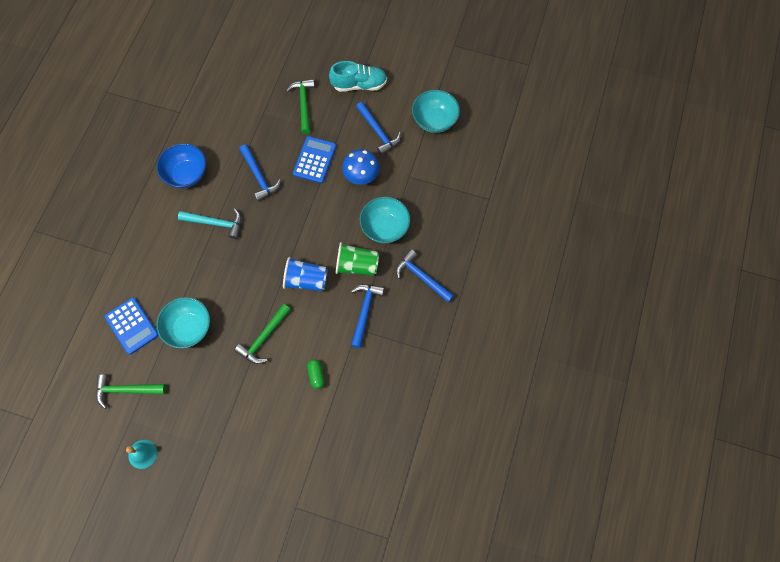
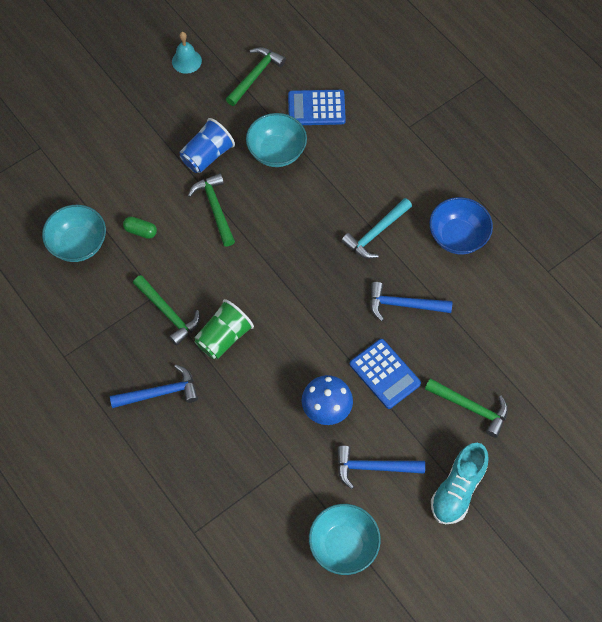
camera: 125 degrees right, 5 degrees down
(306, 280) = (245, 279): blue cup -> blue cup (207, 156)
(364, 311) = (168, 313): blue hammer -> green hammer
(385, 227) = (245, 393): turquoise bowl -> turquoise bowl (78, 244)

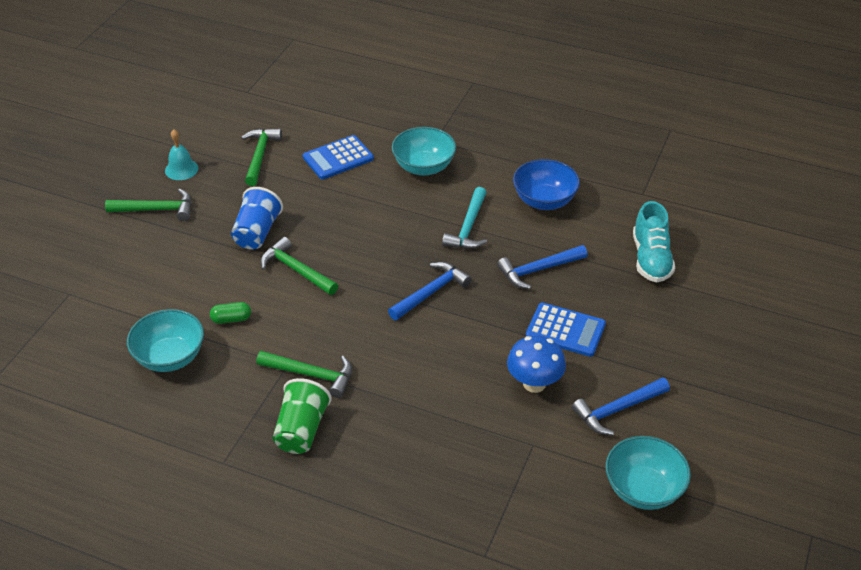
camera: 30 degrees left, 20 degrees down
(160, 393) = (353, 447): blue hammer -> blue hammer (431, 292)
(224, 337) = (385, 370): green cup -> green cup (301, 430)
(276, 152) = (325, 204): turquoise bowl -> turquoise bowl (424, 167)
(457, 489) = (708, 391): turquoise shoe -> turquoise shoe (651, 259)
(470, 407) = (664, 321): green hammer -> green hammer (156, 210)

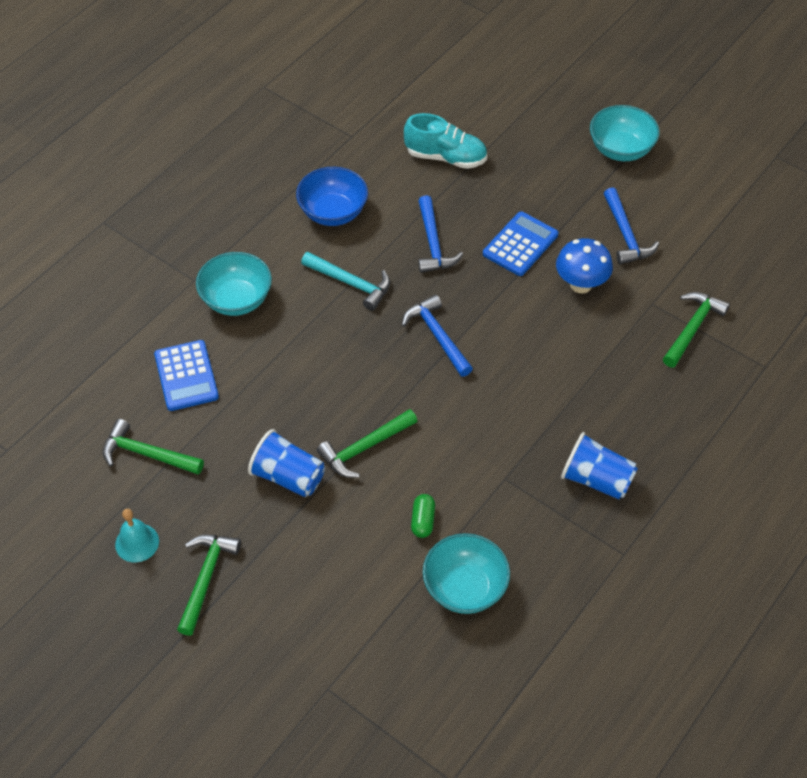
camera: 75 degrees left, 10 degrees up
(301, 430) = (596, 479): green cup -> blue cup
(311, 375) = (524, 459): green hammer -> green hammer (692, 328)
(643, 489) = (715, 243): turquoise bowl -> turquoise bowl (620, 149)

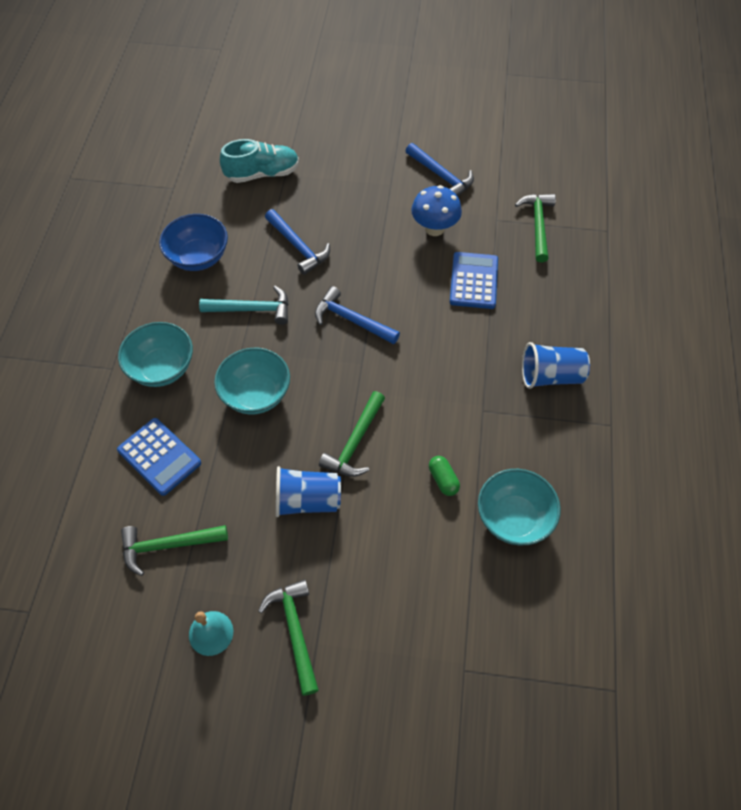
camera: 30 degrees left, 5 degrees up
(520, 244) = (367, 217): blue calculator -> blue calculator (473, 281)
(620, 149) = (393, 113): turquoise bowl -> turquoise bowl (256, 394)

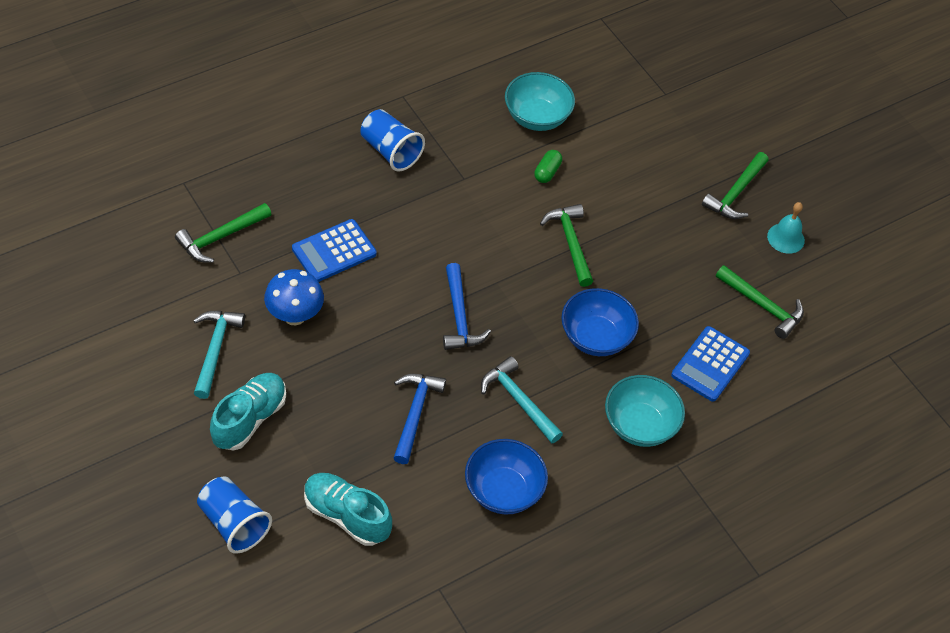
camera: 135 degrees left, 5 degrees down
(159, 456) = (710, 364): blue calculator -> blue calculator turned 150 degrees counterclockwise
(256, 394) = (595, 337): turquoise bowl -> blue bowl
(307, 500) = (645, 243): blue cup -> blue cup (233, 523)
(355, 442) = (570, 243): green hammer -> green hammer turned 90 degrees counterclockwise
(373, 166) = (249, 419): none -> turquoise shoe
(441, 176) = (215, 350): blue hammer -> turquoise hammer

